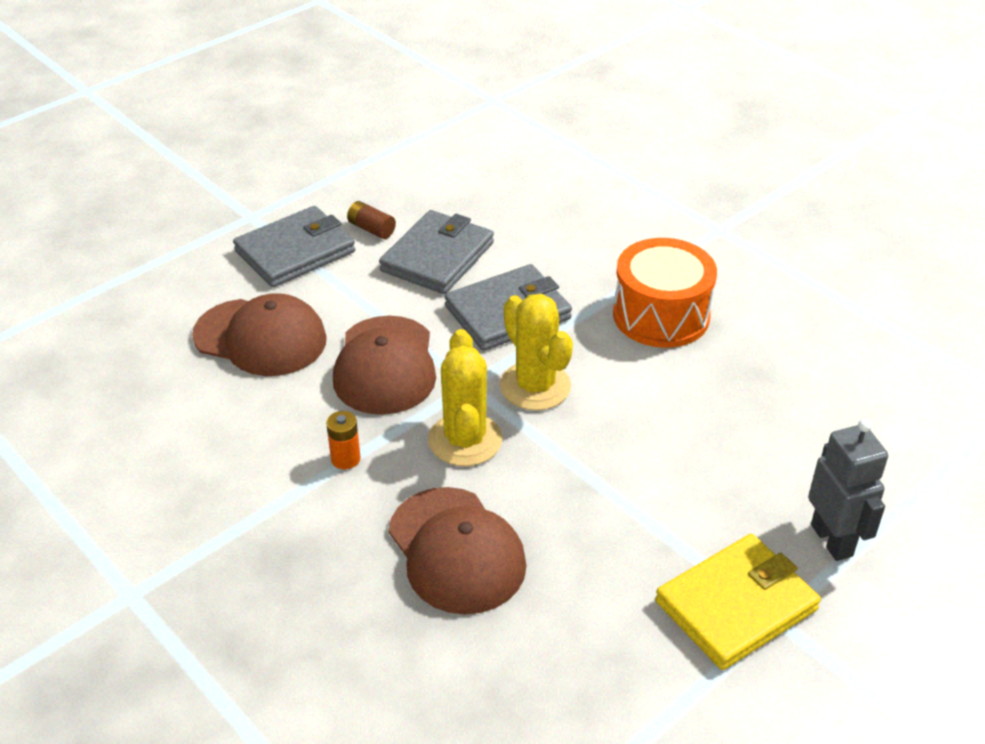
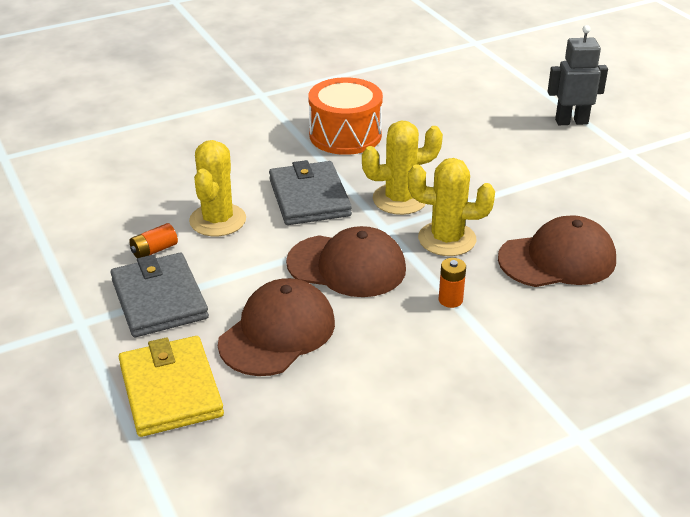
camera: 75 degrees left, 5 degrees down
(371, 229) = (154, 250): brown battery -> orange battery
(437, 257) = (218, 220): grey wallet -> yellow cactus
(736, 605) = (617, 162): yellow wallet -> yellow wallet (170, 390)

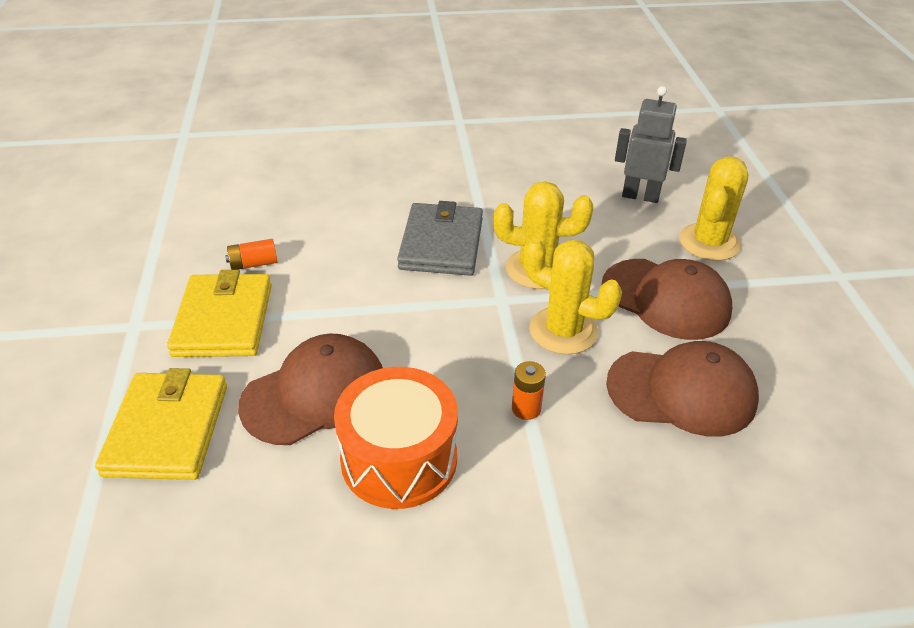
camera: 20 degrees right, 5 degrees up
(159, 299) = (223, 319): grey wallet -> yellow wallet
(218, 220) = (334, 246): yellow cactus -> yellow cactus (709, 242)
(345, 135) = (519, 182): orange drum -> orange drum (399, 459)
(347, 266) = (434, 334): brown cap -> brown cap (666, 299)
(571, 121) = (785, 222): grey robot -> grey robot (640, 196)

